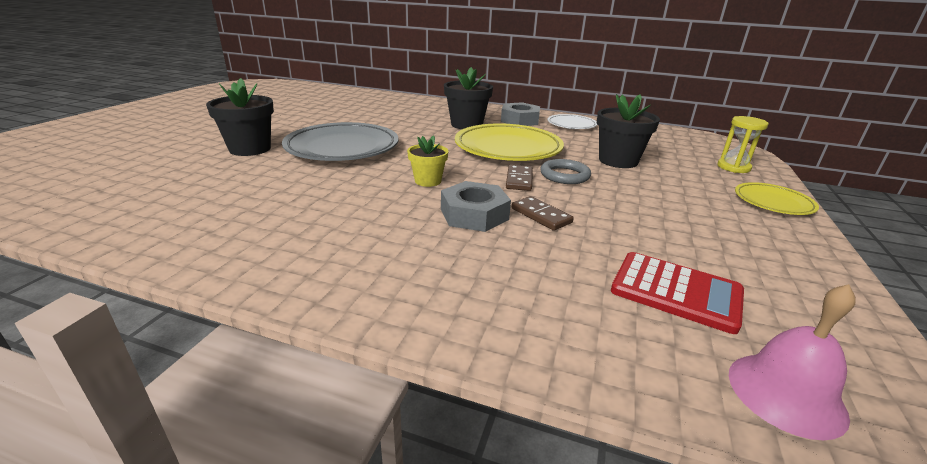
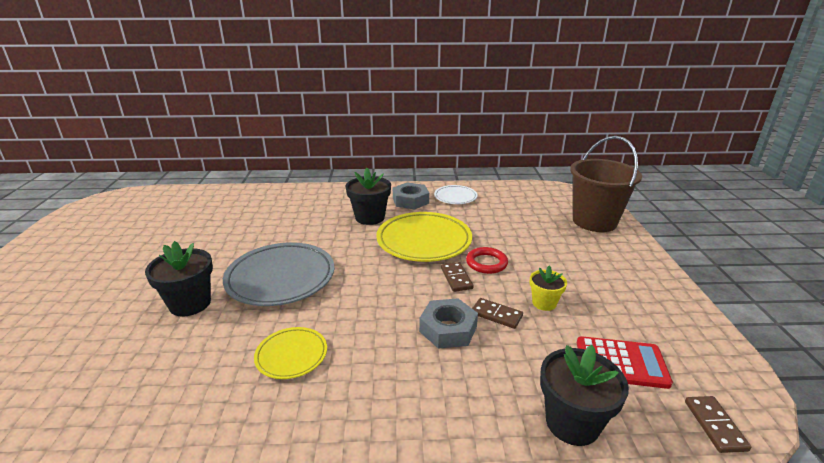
camera: 20 degrees left, 0 degrees up
(428, 181) = (386, 300): yellow flower pot -> yellow flower pot (544, 303)
(564, 175) = (486, 263): grey ring -> red ring
(618, 161) = (514, 235): black flower pot -> black flower pot (572, 423)
(733, 167) = (594, 221): yellow hourglass -> brown bucket
(773, 202) = (635, 254): yellow plate -> yellow plate (291, 355)
(786, 393) = (715, 425): pink bell -> brown domino

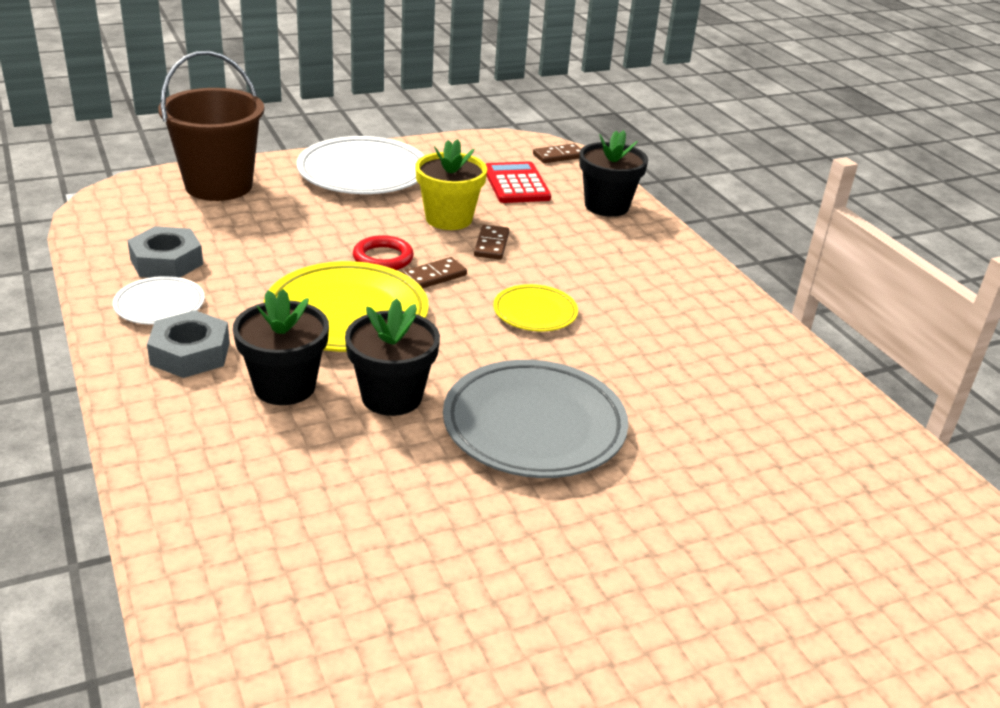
camera: 115 degrees left, 5 degrees up
(190, 303) = (657, 495): black flower pot -> black flower pot (391, 397)
(291, 355) = (664, 363): yellow plate -> yellow plate (535, 313)
(448, 329) = (539, 271): grey nut -> grey nut (166, 262)
(544, 303) = (448, 219): yellow flower pot -> yellow flower pot, size x1.65
(627, 277) = (363, 173): none -> white plate

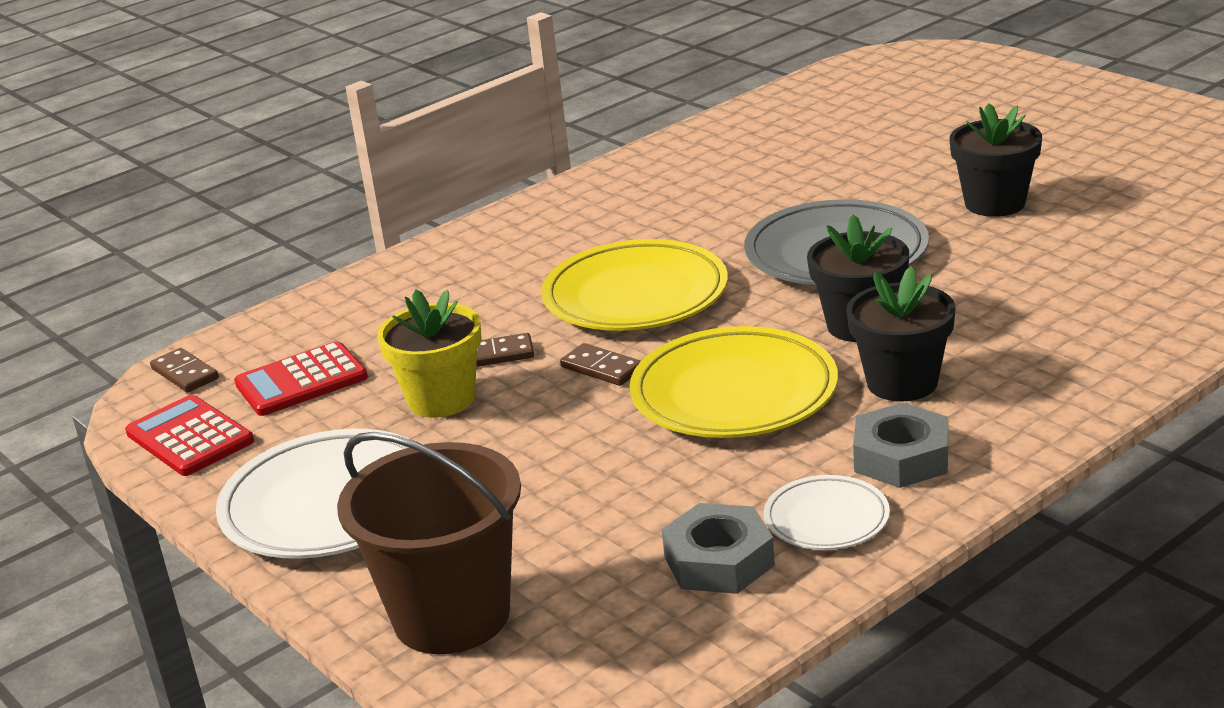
camera: 100 degrees left, 5 degrees down
(383, 258) = (583, 411): red ring -> none
(478, 149) = (189, 437): none -> red calculator
(535, 313) = (635, 296): yellow plate -> yellow plate, size x1.87
(606, 206) = (336, 311): black flower pot -> black flower pot (995, 203)

